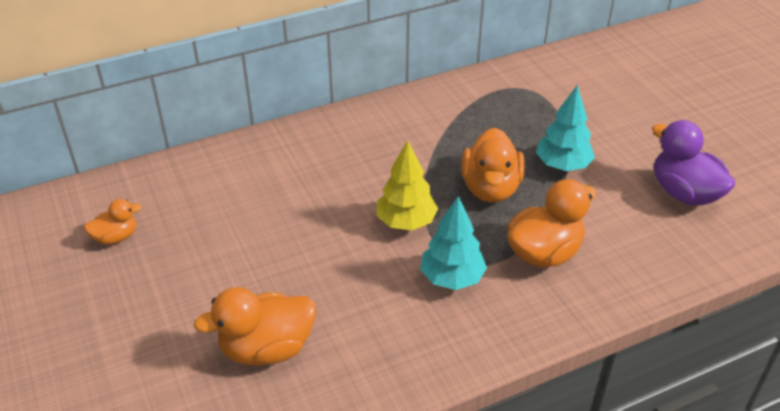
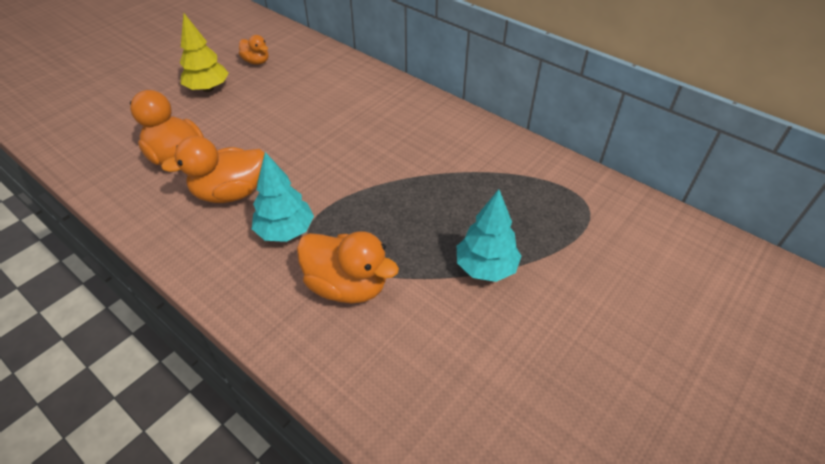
camera: 65 degrees right, 5 degrees up
(406, 222) = (340, 184): yellow tree -> yellow tree (208, 89)
(490, 188) = (416, 224): orange duck -> orange duck (231, 193)
(684, 193) = (513, 391): purple duck -> none

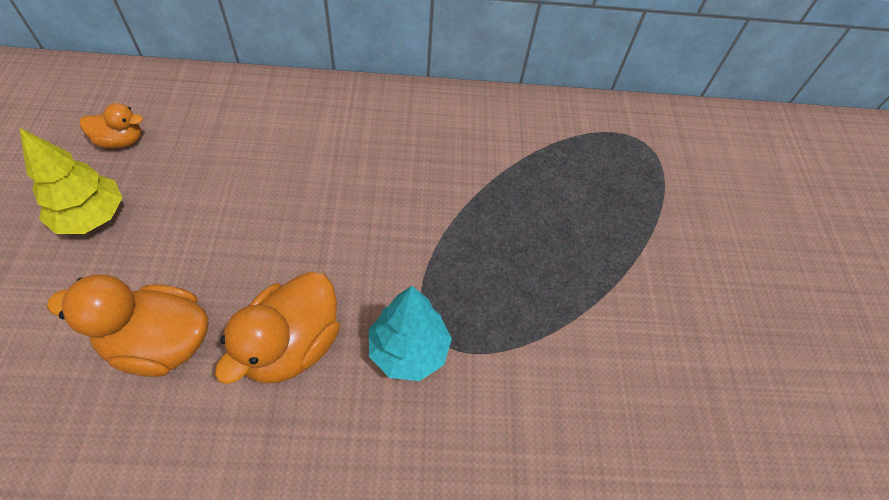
camera: 45 degrees left, 10 degrees up
(347, 286) = (534, 367): orange duck -> none
(486, 267) = (628, 259): turquoise tree -> none

